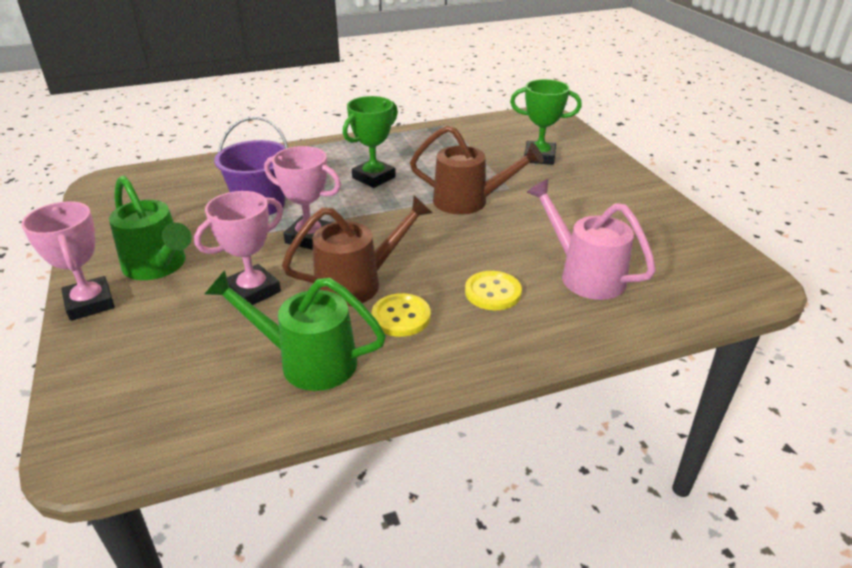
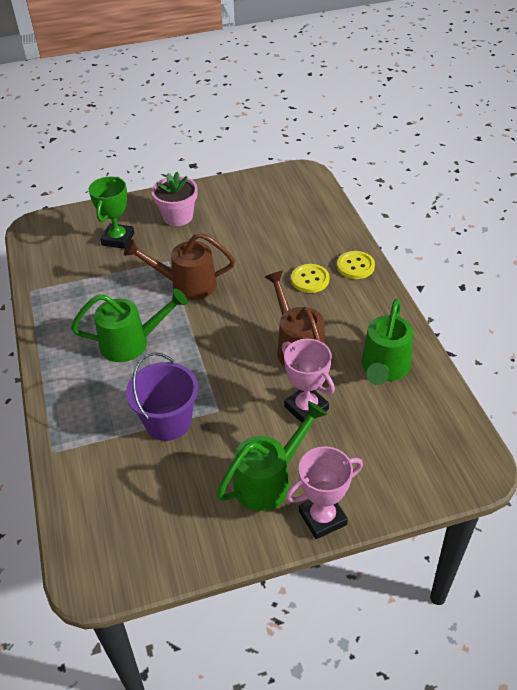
camera: 85 degrees left, 10 degrees up
(309, 238) = (232, 380): pink trophy -> none
(374, 177) = (131, 343): green trophy -> green watering can
(401, 317) = (337, 324): yellow button -> yellow button (355, 266)
(469, 201) = (187, 284): brown watering can -> brown watering can turned 105 degrees counterclockwise
(585, 274) = (291, 237): pink watering can -> none
(595, 188) = (178, 217): none -> pink flower pot

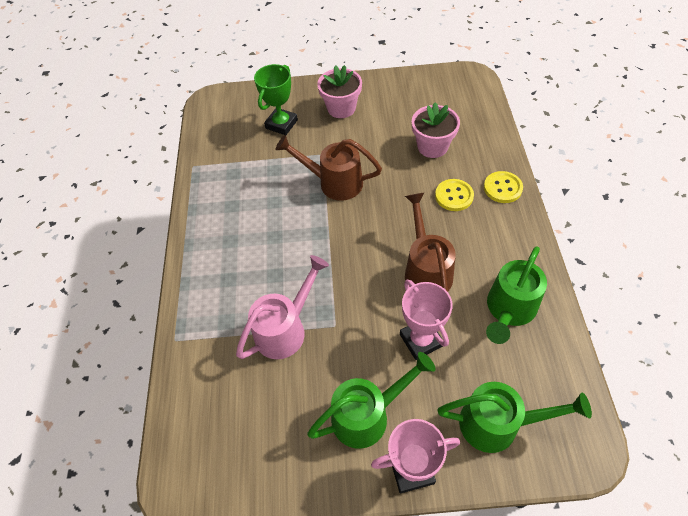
camera: 15 degrees right, 10 degrees up
(131, 343) = (270, 237): green watering can -> green watering can (498, 424)
(168, 422) = (285, 329): purple bucket -> pink watering can
(279, 239) = (432, 146): none -> pink flower pot

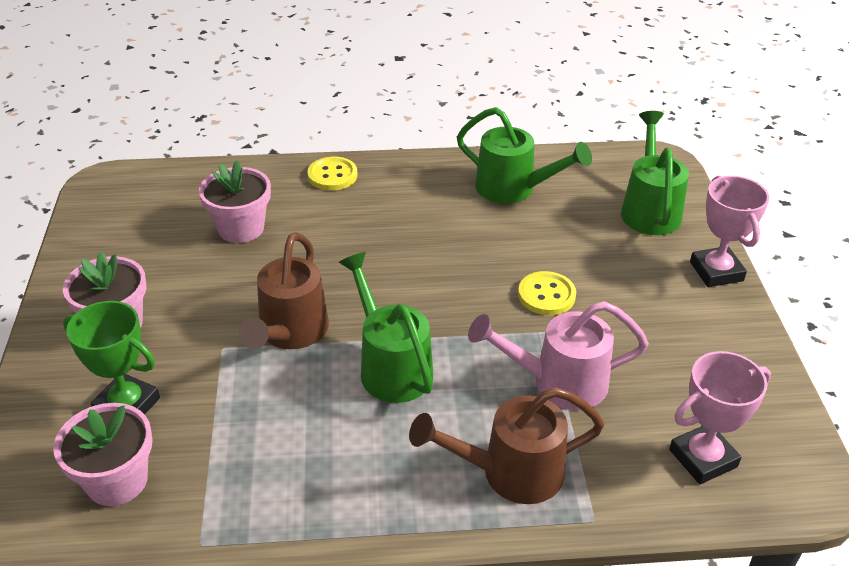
camera: 95 degrees left, 15 degrees down
(234, 130) = (117, 481): none -> pink flower pot
(285, 329) = (558, 382): pink watering can -> pink watering can turned 45 degrees counterclockwise
(367, 415) = (664, 303): green watering can -> green watering can (391, 366)
(421, 340) = (560, 256): pink trophy -> pink trophy (703, 458)
(426, 270) = (459, 246): brown watering can -> brown watering can (510, 472)
(454, 196) = (339, 215): yellow button -> yellow button (546, 295)

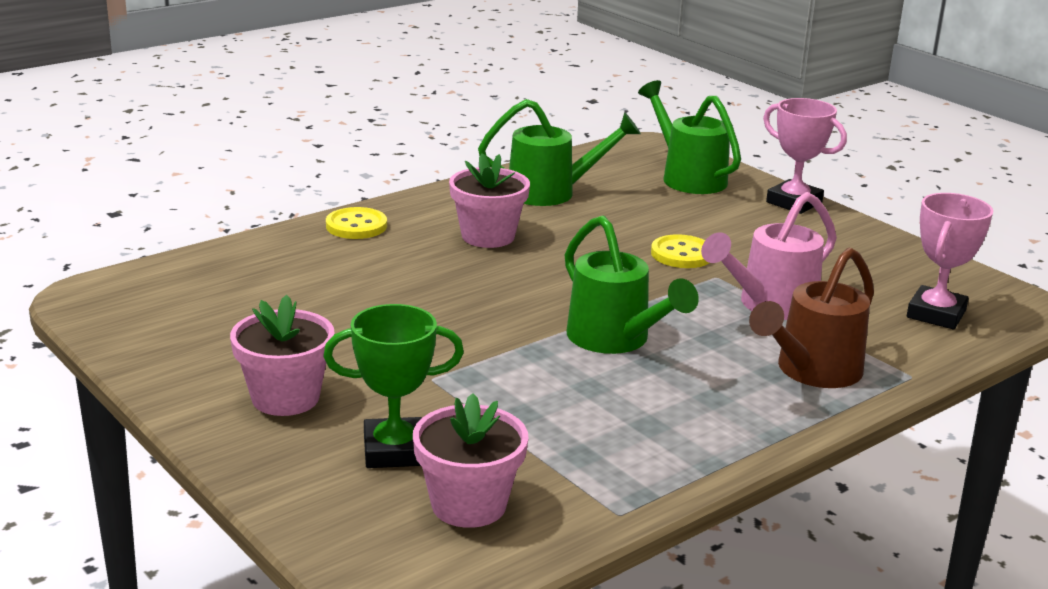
camera: 35 degrees left, 15 degrees down
(241, 228) = (315, 289): pink flower pot -> pink flower pot (488, 236)
(290, 333) = (485, 347): brown watering can -> none
(391, 366) = (615, 339): green watering can -> green watering can turned 150 degrees counterclockwise

